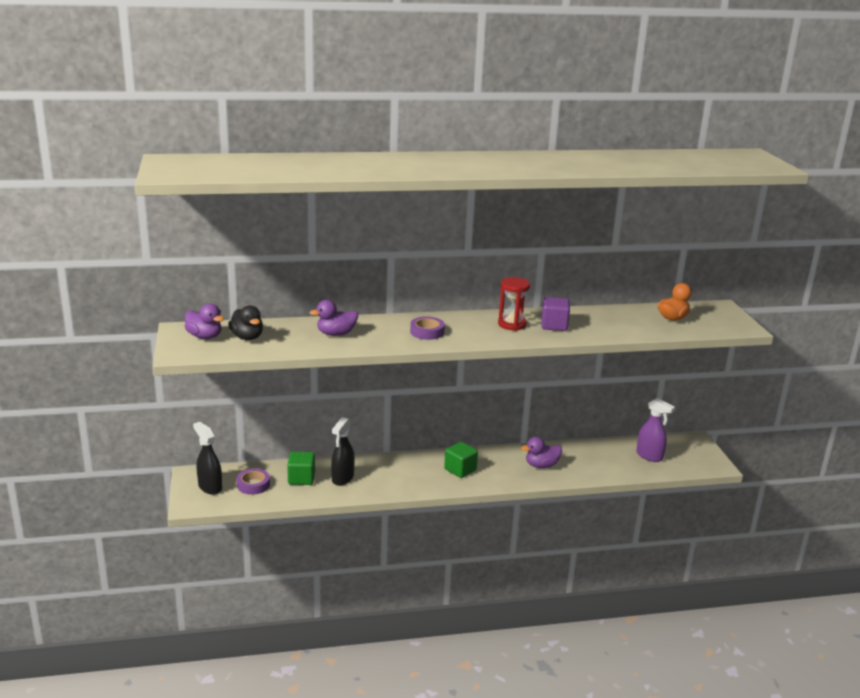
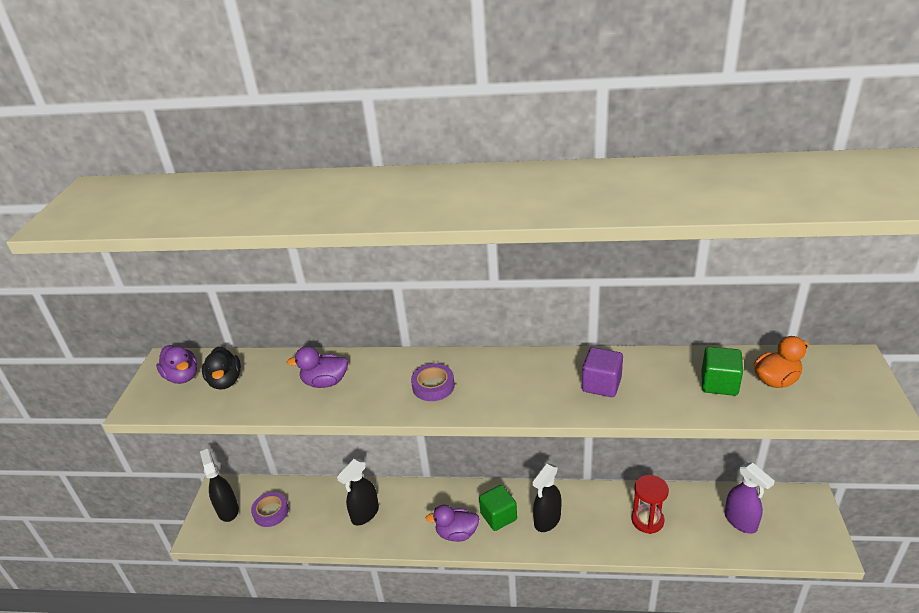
camera: 20 degrees right, 10 degrees up
(301, 478) = (322, 508): green cube -> green cube (719, 383)
(501, 468) = (547, 520): none -> black spray bottle
(512, 324) = (546, 378): red hourglass -> red hourglass (647, 520)
(541, 465) = (597, 521): purple duck -> purple duck (456, 533)

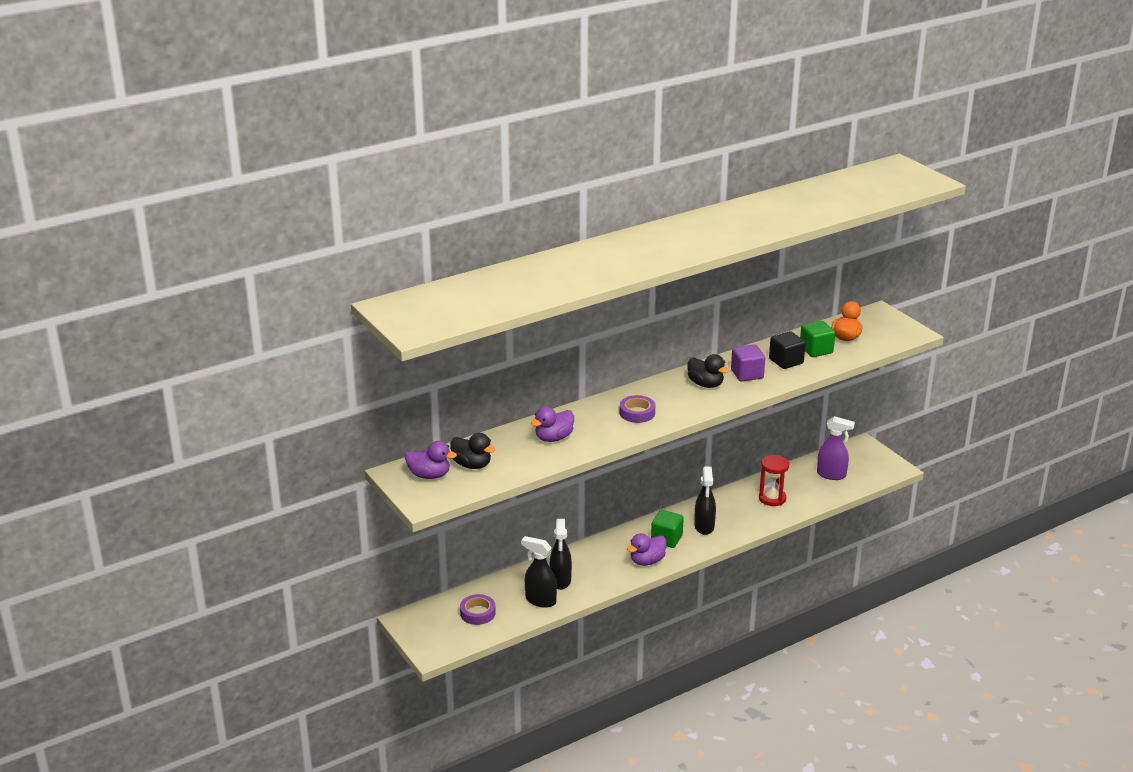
camera: 40 degrees left, 5 degrees down
(228, 510) = (436, 628): black spray bottle -> black spray bottle (540, 600)
(542, 379) = (705, 384): none -> black duck
(665, 385) = (786, 361): none -> black cube

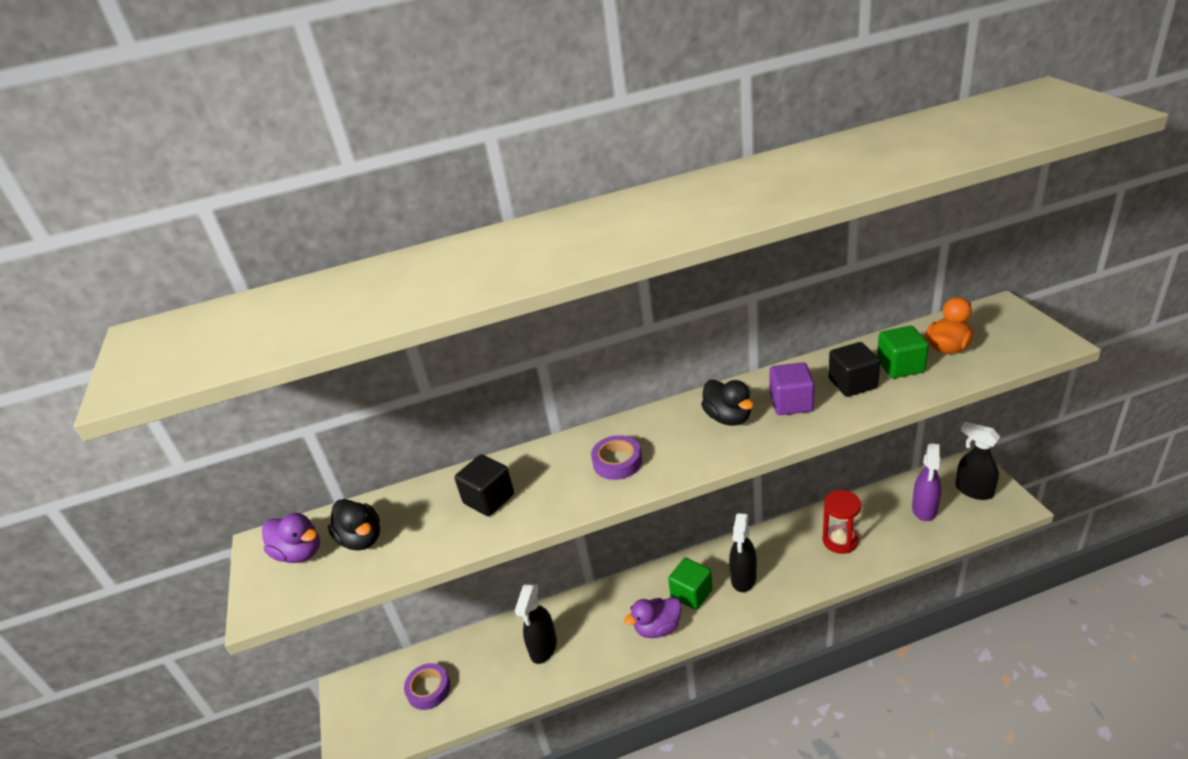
camera: 20 degrees right, 5 degrees up
(540, 600) = (508, 678): black spray bottle -> black spray bottle (973, 490)
(553, 438) = (489, 499): purple duck -> black cube
(831, 475) = (924, 509): purple spray bottle -> purple spray bottle turned 75 degrees clockwise

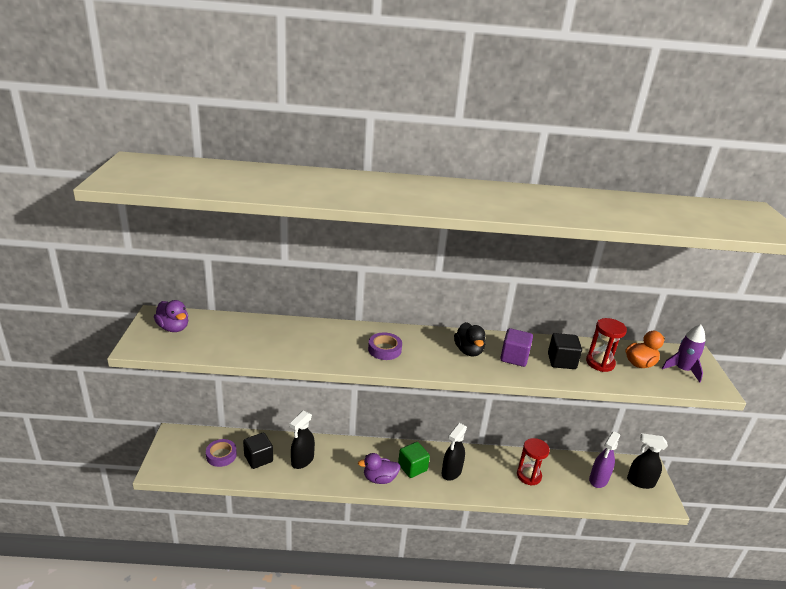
camera: 10 degrees right, 5 degrees down
(361, 539) = (211, 334): black duck -> none
(489, 499) = (296, 340): black cube -> black cube (258, 458)
(900, 366) = (600, 363): green cube -> red hourglass
(973, 490) = (640, 482): black spray bottle -> black spray bottle turned 45 degrees counterclockwise
(1002, 335) = (682, 370): none -> purple rocket

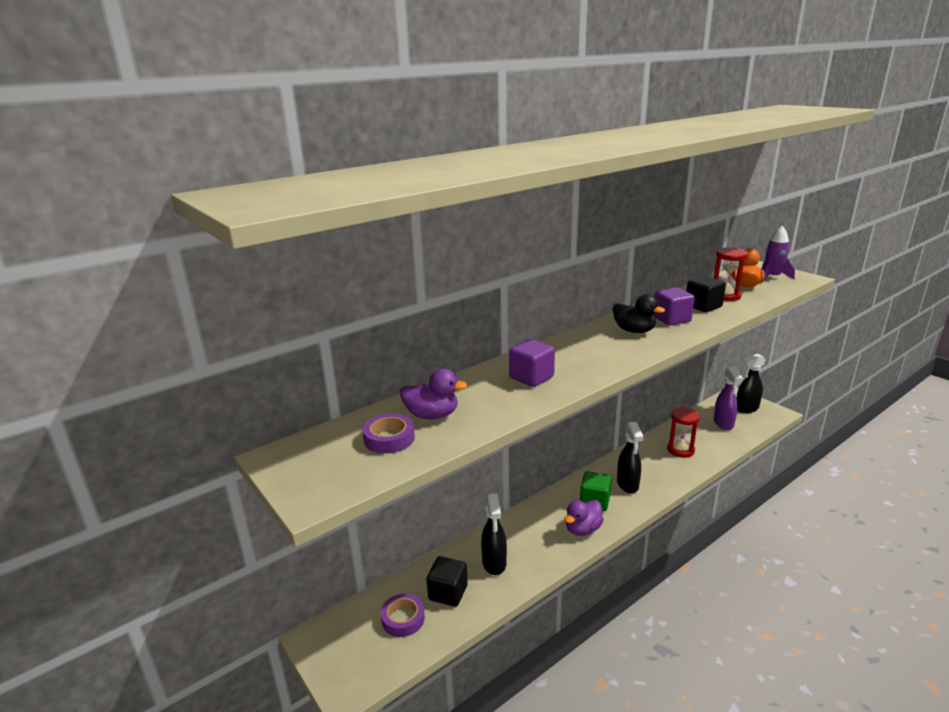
camera: 35 degrees left, 5 degrees down
(173, 328) = (324, 456): purple duck -> purple duck (432, 415)
(342, 345) = (531, 377): none -> purple cube
(384, 349) = (573, 362): purple tape -> purple tape (389, 438)

